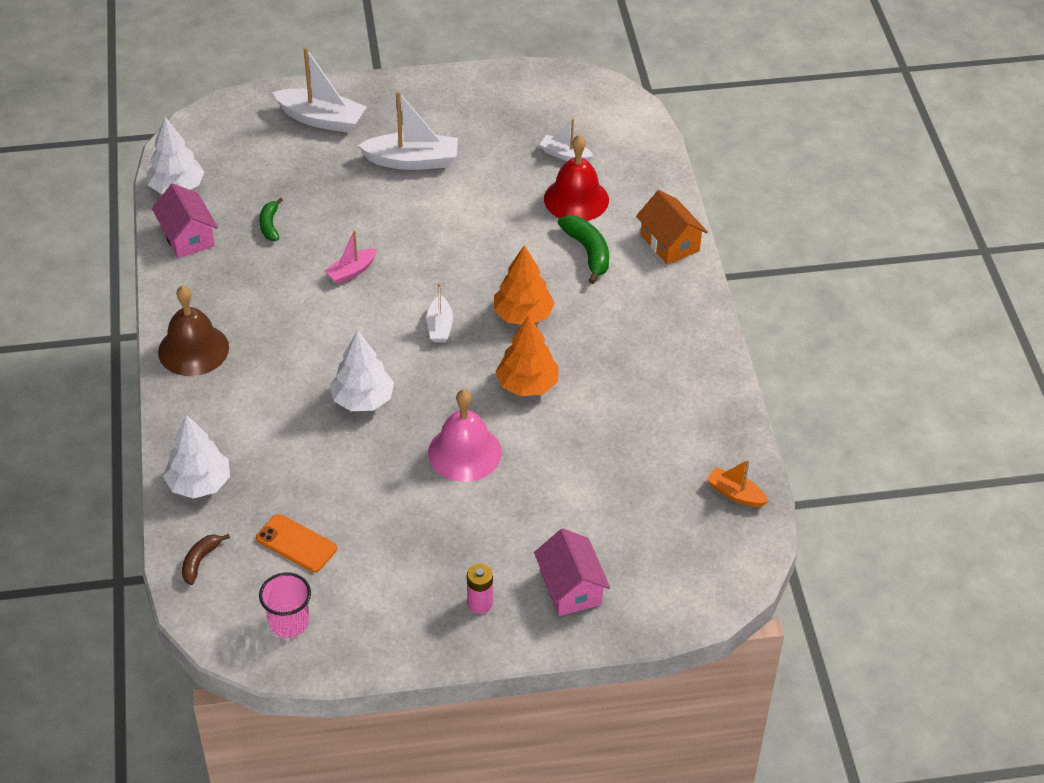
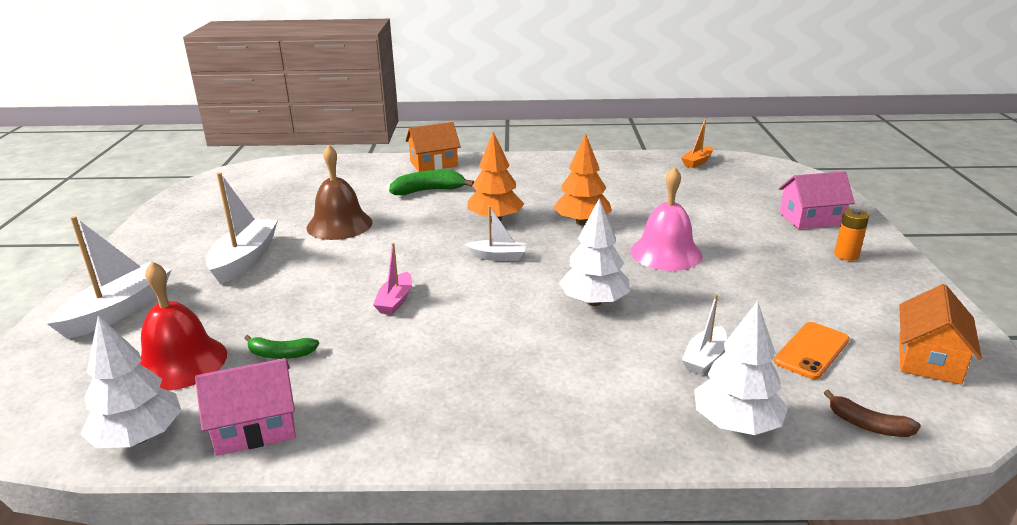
camera: 80 degrees left, 20 degrees down
(193, 349) = (488, 425): brown bell -> brown bell (339, 225)
(289, 622) = (928, 359): pink cup -> orange house
(351, 271) = (395, 301): pink boat -> pink boat turned 45 degrees clockwise
(480, 603) = (846, 255): pink battery -> orange battery
(565, 155) = (300, 192): white boat -> white boat (704, 358)
(576, 199) = (360, 191): red bell -> red bell (180, 362)

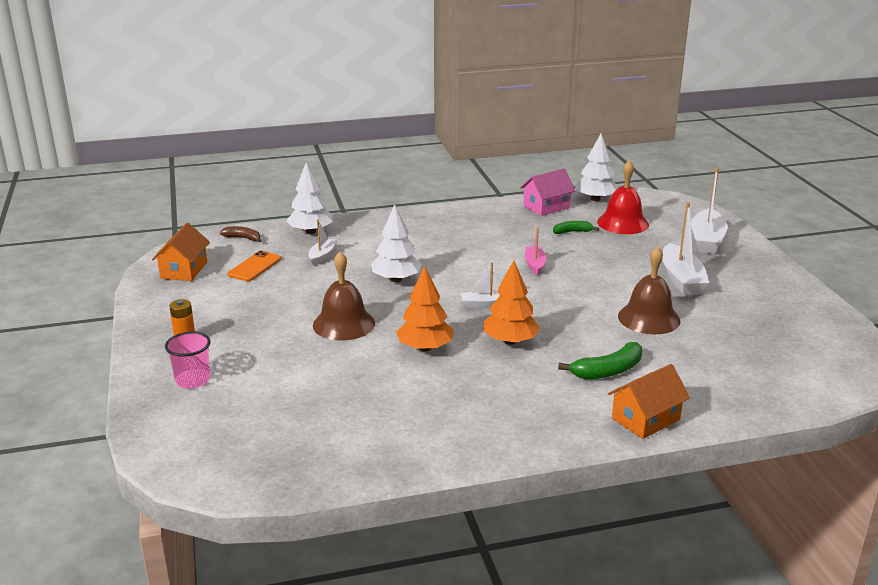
camera: 165 degrees right, 0 degrees up
(666, 253) = (344, 324): pink bell -> brown bell
(697, 162) = (295, 470): orange boat -> none
(810, 219) = (193, 380): pink house -> pink cup

